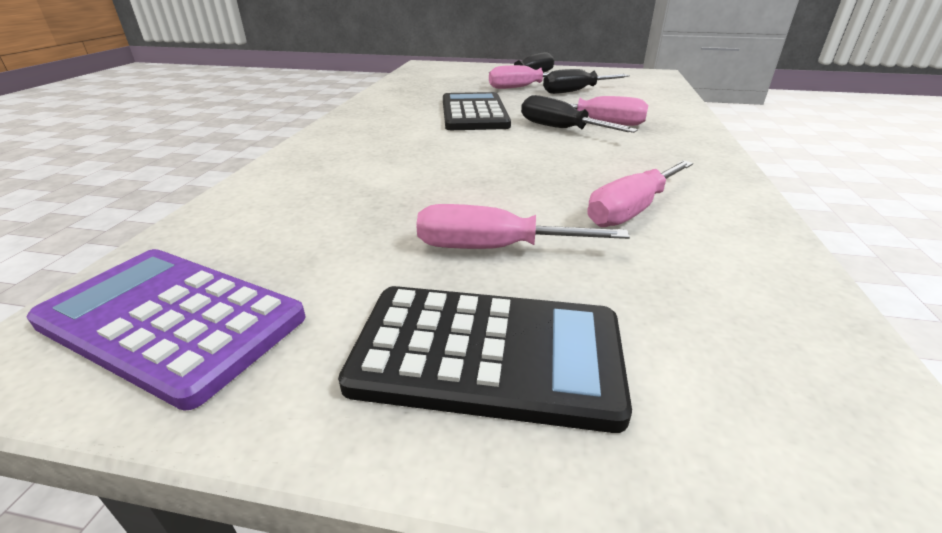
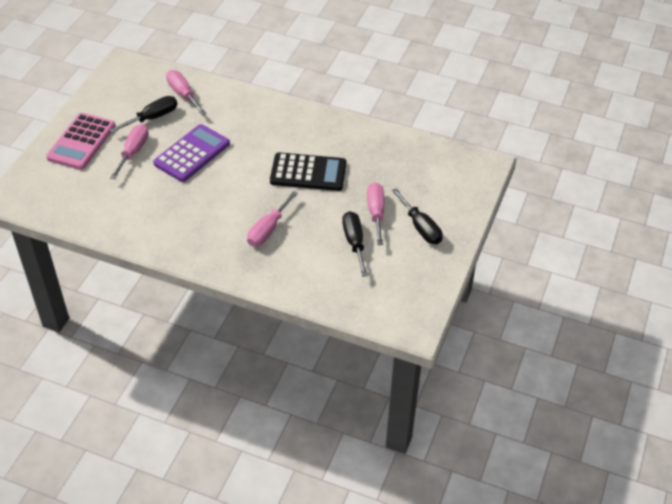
camera: 100 degrees right, 15 degrees up
(171, 321) = (125, 84): purple calculator -> purple calculator (192, 154)
(488, 354) = (81, 142): black calculator -> pink calculator
(560, 129) = (261, 207): black screwdriver -> black screwdriver (153, 118)
(631, 210) = (145, 199): pink screwdriver -> pink screwdriver (183, 94)

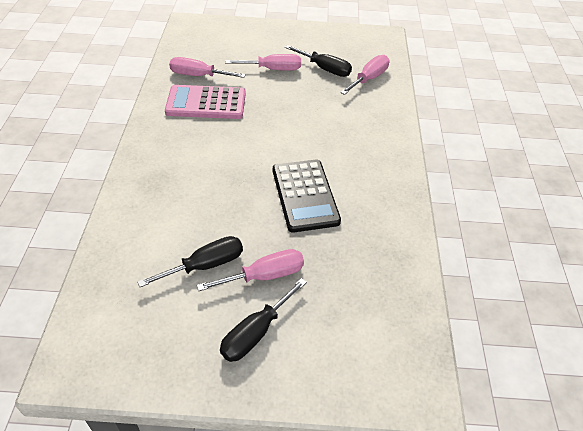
camera: 70 degrees right, 0 degrees up
(81, 142) = (270, 39): pink calculator -> pink calculator (206, 103)
(192, 154) = (289, 104): purple calculator -> none
(268, 230) = (202, 184): pink screwdriver -> pink screwdriver (198, 75)

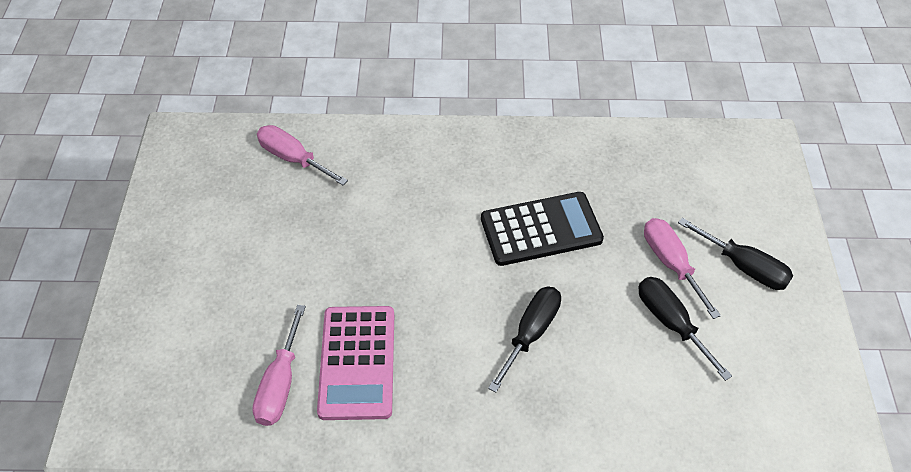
camera: 90 degrees left, 5 degrees up
(273, 69) = (265, 277): pink screwdriver -> none
(324, 69) = (266, 210): black screwdriver -> black screwdriver (531, 333)

